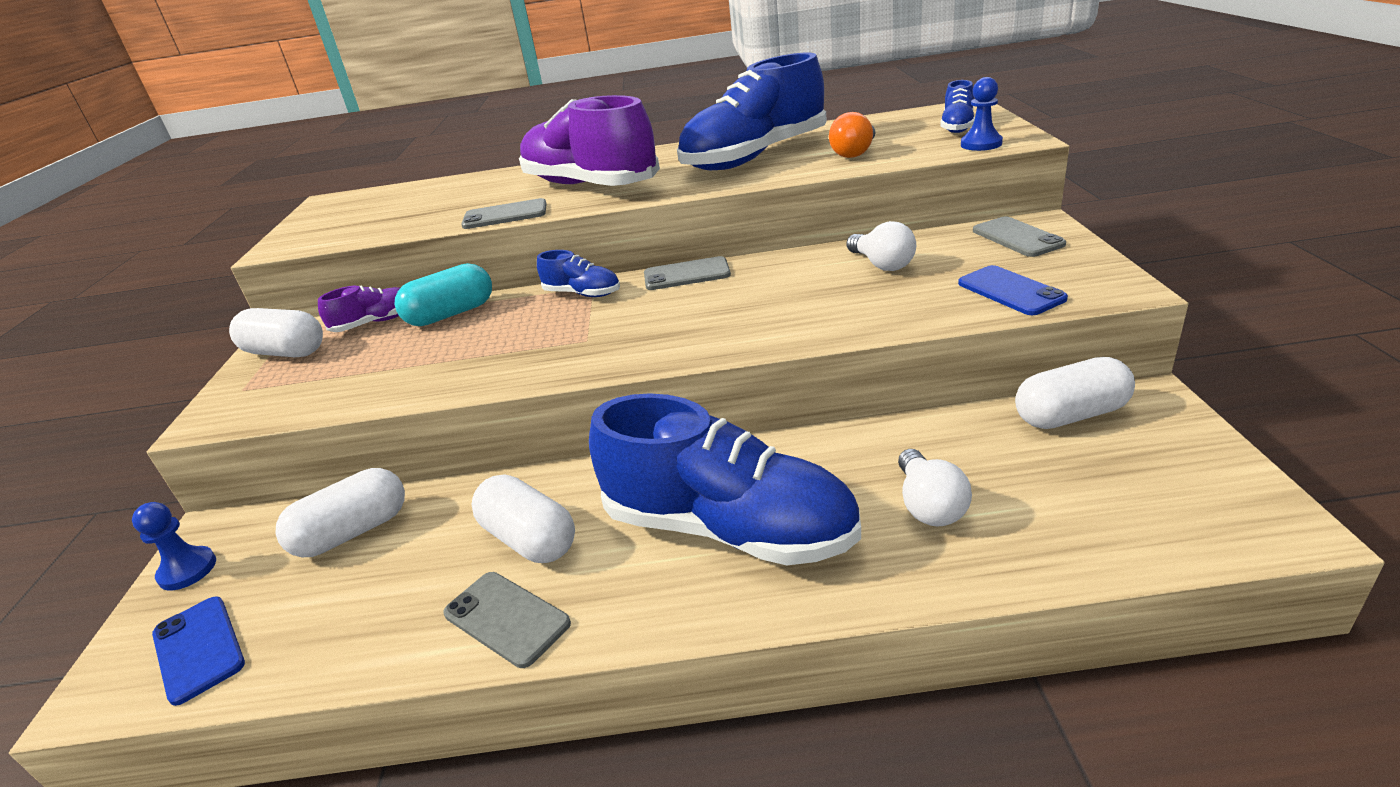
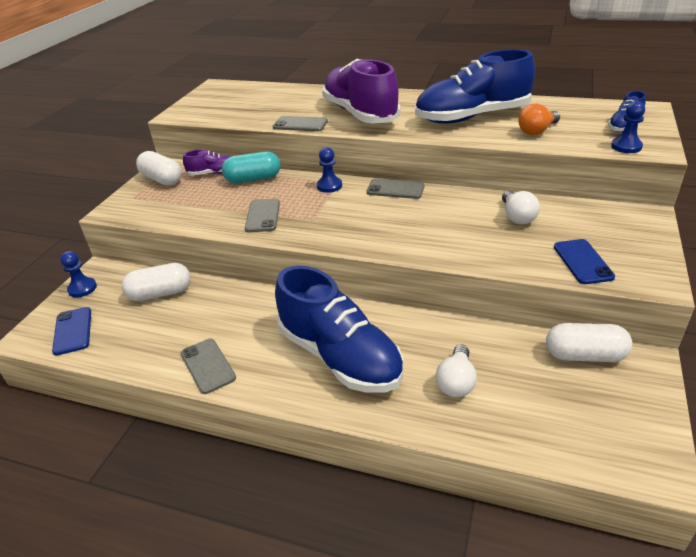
camera: 20 degrees right, 5 degrees up
(529, 539) = (239, 327): white capsule -> none
(582, 294) = (329, 186): blue shoe -> blue pawn
(1017, 237) = (622, 222): grey phone -> grey phone (263, 216)

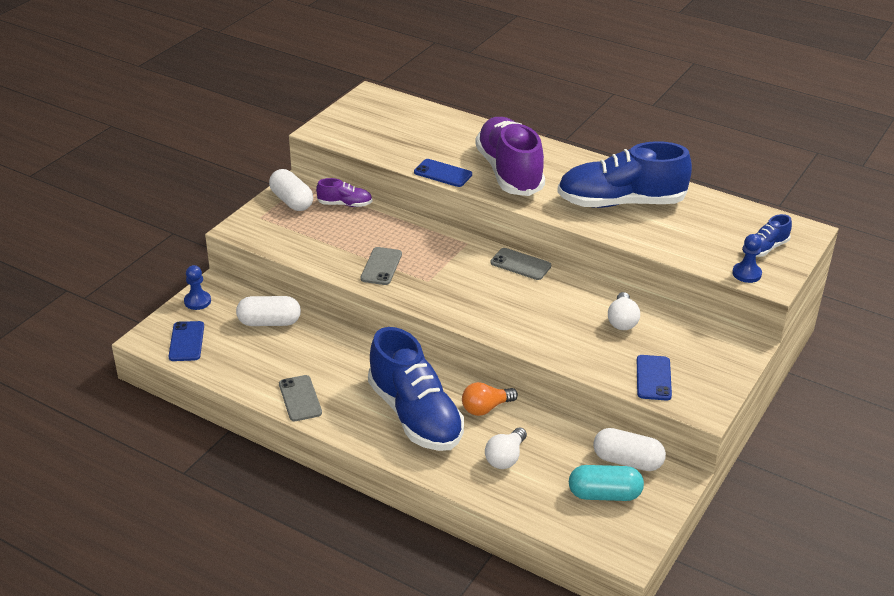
camera: 10 degrees right, 0 degrees up
(253, 179) = (383, 221): turquoise capsule -> turquoise capsule (604, 494)
(300, 124) = (443, 173): grey phone -> blue phone
(329, 186) = (457, 246): blue pawn -> none
(537, 131) = (674, 235): orange light bulb -> orange light bulb (486, 408)

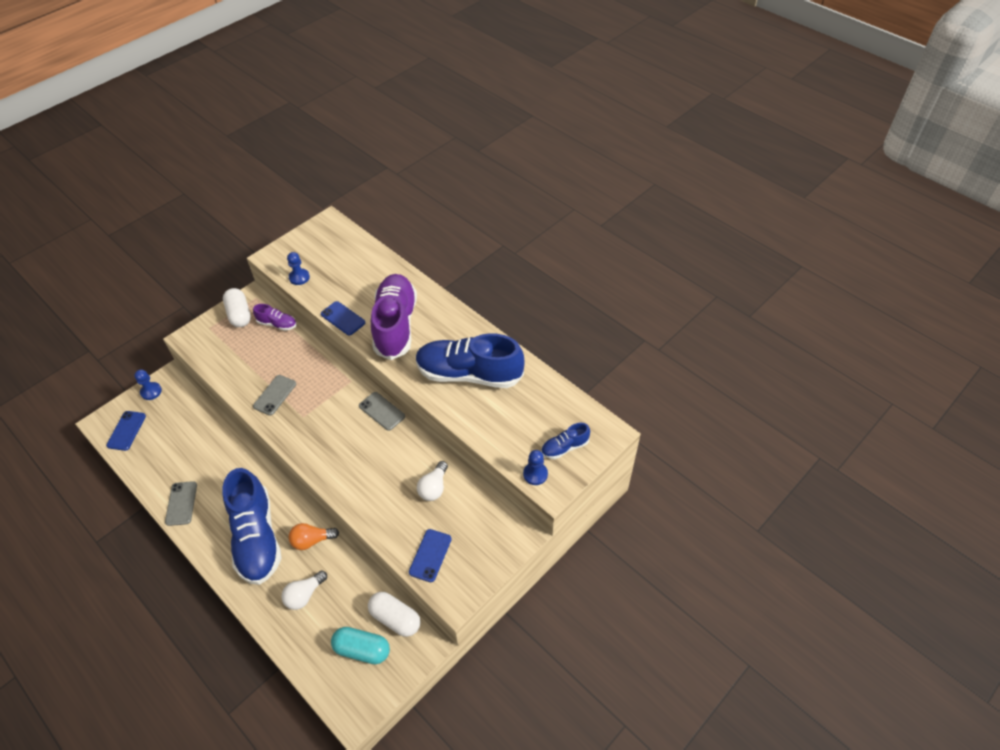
camera: 15 degrees right, 15 degrees up
(269, 322) = (192, 422): white capsule -> none
(366, 145) = (299, 277): none -> blue pawn

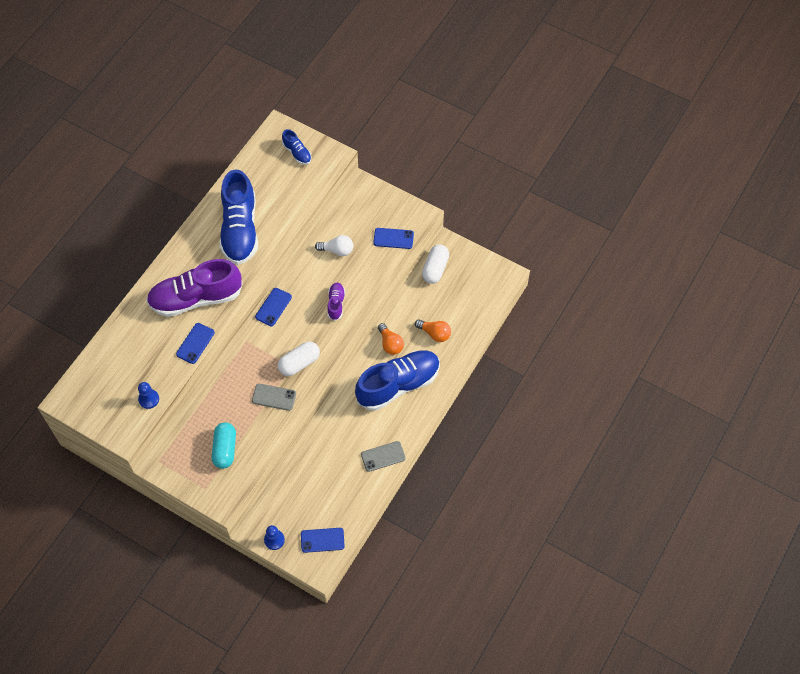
camera: 105 degrees left, 10 degrees up
(239, 314) = (184, 467): white capsule -> white capsule (299, 363)
(277, 324) = (190, 427): purple shoe -> purple shoe (336, 304)
(304, 595) = (434, 333): white light bulb -> orange light bulb
(362, 650) = (463, 283): turquoise capsule -> turquoise capsule (225, 449)
(382, 411) = (273, 307): grey phone -> blue phone
(535, 474) = (324, 167): blue pawn -> none

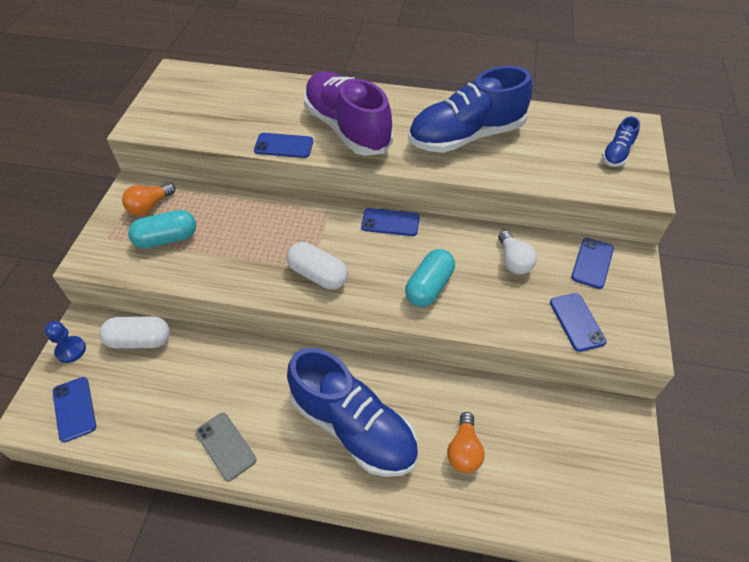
camera: 70 degrees right, 10 degrees down
(149, 399) = (193, 131): blue pawn -> none
(274, 397) = (257, 264): grey phone -> none
(336, 304) = (429, 287): purple shoe -> turquoise capsule
(357, 209) = (592, 263): none -> blue phone
(390, 344) = (417, 392): orange light bulb -> orange light bulb (149, 206)
(435, 269) = (575, 412): white capsule -> white capsule (140, 340)

